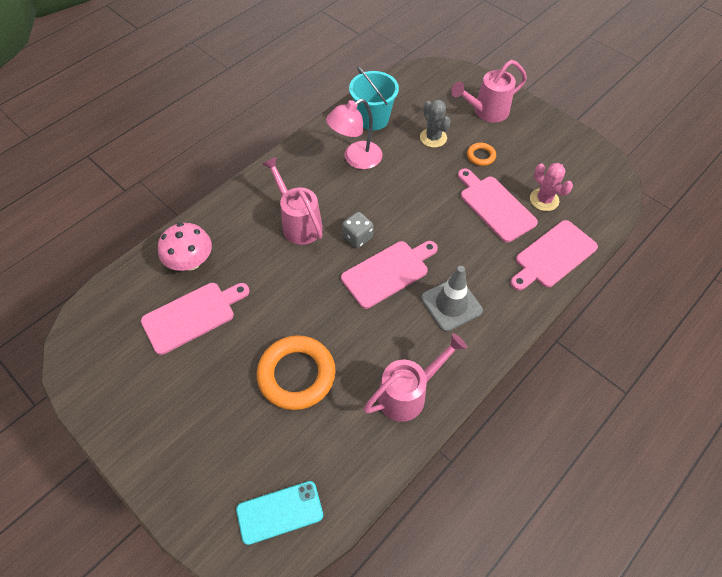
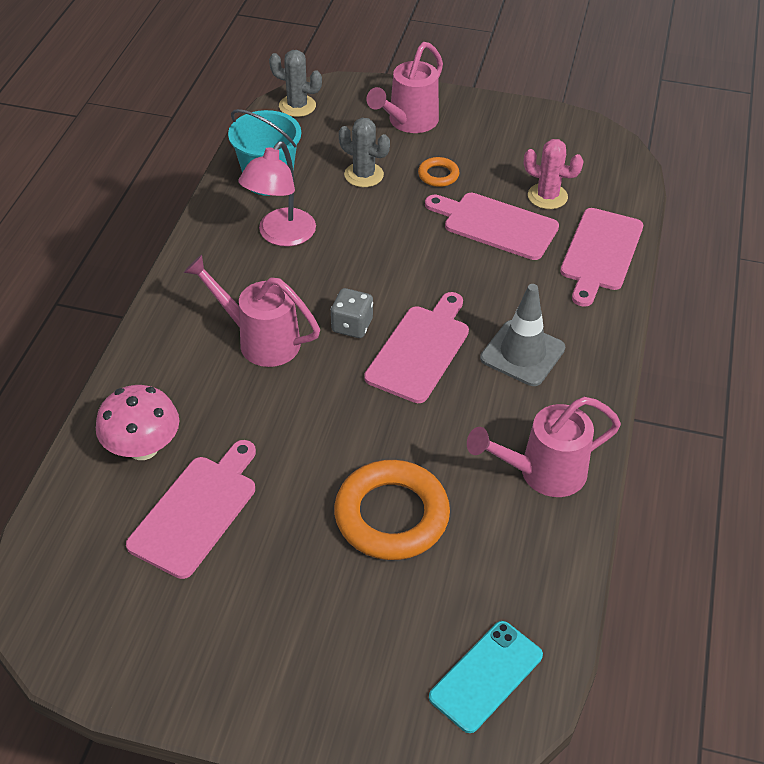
camera: 30 degrees left, 10 degrees down
(408, 394) = (543, 473): pink watering can -> pink watering can turned 135 degrees counterclockwise
(423, 75) = (297, 106): none -> grey cactus

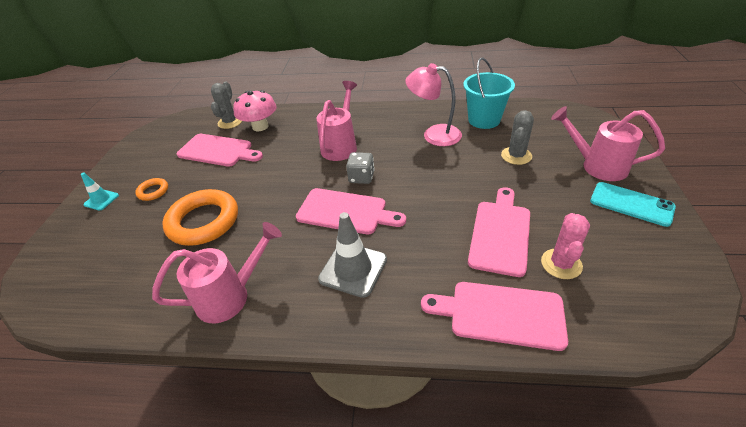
camera: 85 degrees right, 5 degrees down
(281, 688) = (101, 200): none -> turquoise traffic cone
(297, 106) = (570, 115): grey cactus -> grey cactus (230, 122)
(438, 175) = (542, 191): orange ring -> orange ring (153, 191)
(486, 676) = (72, 284): turquoise phone -> turquoise phone (631, 204)
(543, 473) = (230, 296): pink watering can -> pink watering can turned 90 degrees clockwise

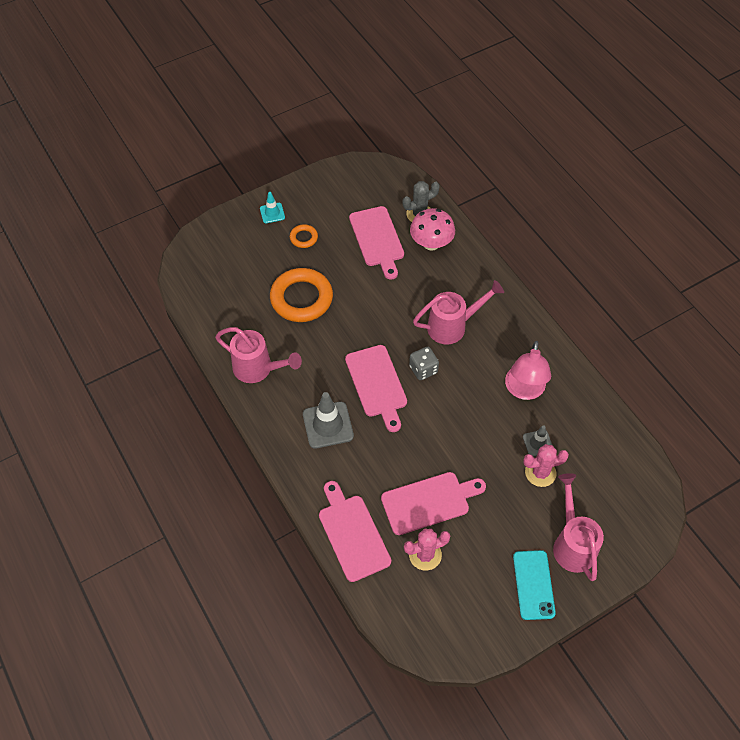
camera: 50 degrees right, 15 degrees up
(434, 135) = (524, 390): pink lamp -> pink lamp turned 150 degrees counterclockwise
(484, 120) = (581, 420): turquoise bucket -> none
(487, 146) = (538, 443): none -> grey traffic cone
(516, 156) = (540, 472): grey cactus -> pink cactus

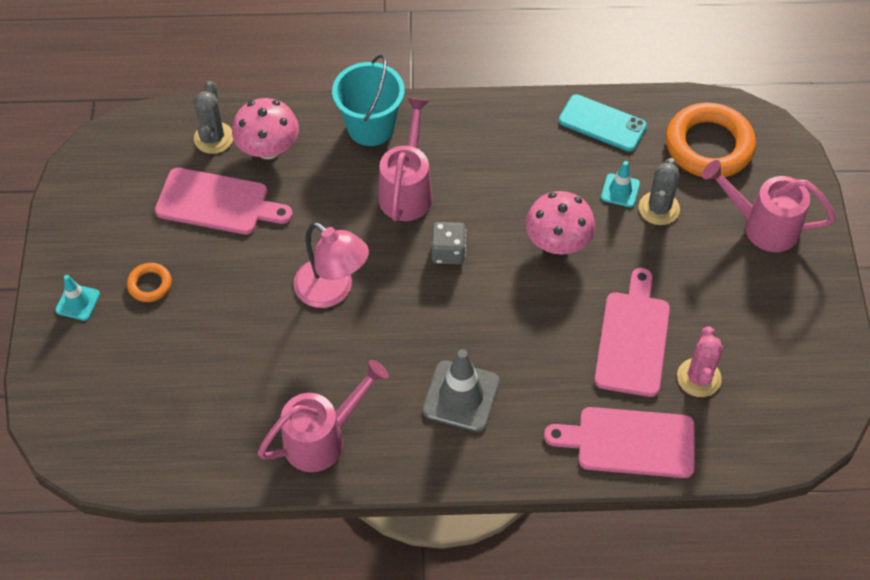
camera: 60 degrees left, 0 degrees up
(301, 298) = (247, 334): orange ring -> orange ring (709, 146)
(377, 384) = (436, 312): pink cutting board -> none
(472, 425) = (557, 242): none -> pink mushroom
(484, 284) = (370, 127): none -> turquoise bucket
(524, 390) = (543, 166): pink lamp -> pink lamp (332, 291)
(533, 585) = (791, 289): turquoise phone -> turquoise phone (602, 123)
(538, 443) = (620, 190): grey traffic cone -> turquoise traffic cone
(540, 472) = (659, 208): pink cactus -> grey cactus

